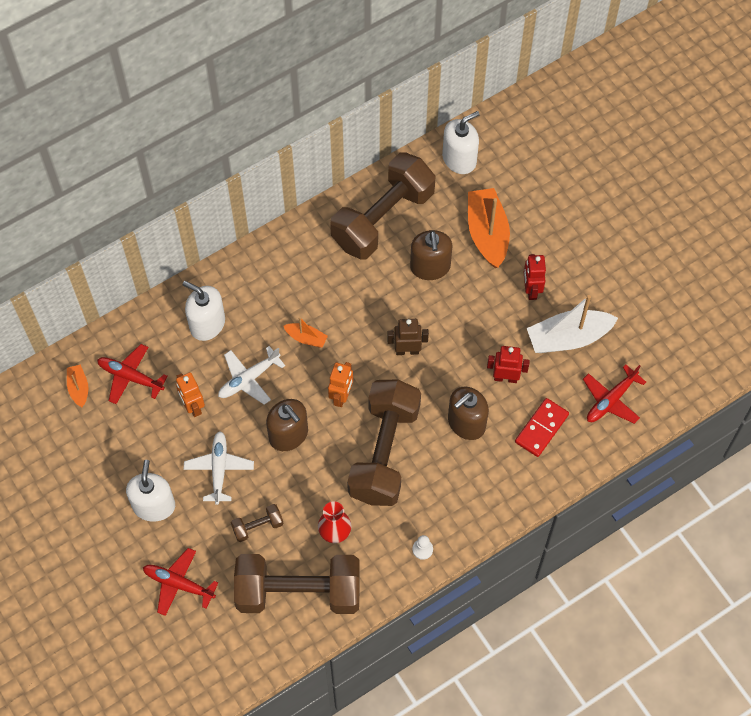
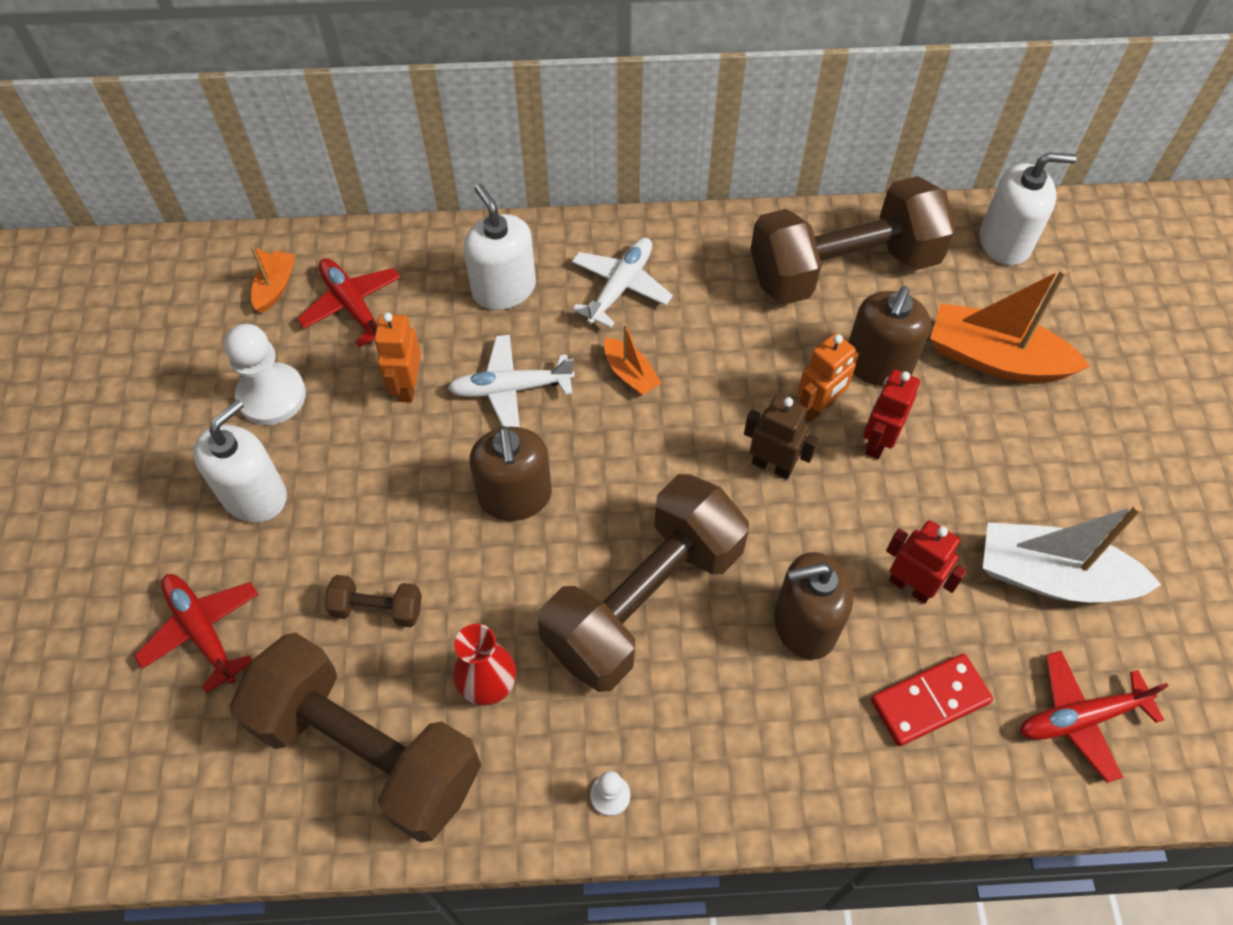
camera: 30 degrees right, 5 degrees down
(123, 449) = (271, 396): none -> white pawn
(219, 469) = (381, 493): white plane -> white plane (620, 287)
(341, 396) = (630, 481): orange robot -> orange robot (818, 407)
(487, 233) = (995, 359): orange boat -> orange boat turned 90 degrees counterclockwise
(531, 290) = (1025, 472): red robot -> red robot (878, 441)

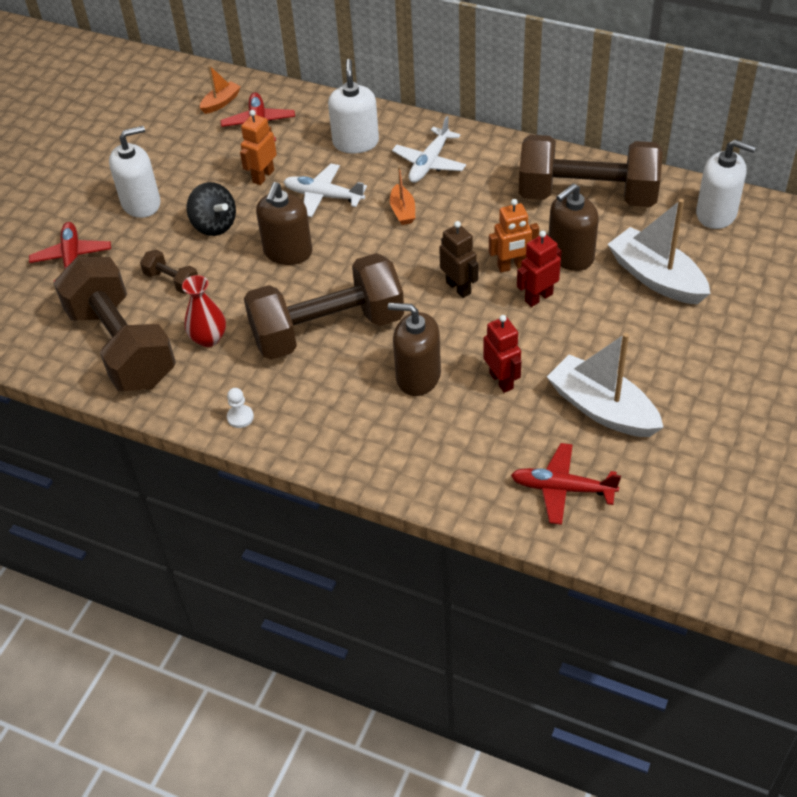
camera: 30 degrees right, 10 degrees down
(271, 396) = (182, 157): white pawn -> none
(384, 491) = (214, 225): none -> black spinning top
(620, 287) = (429, 163): white plane -> white plane turned 150 degrees clockwise
(929, 701) = (469, 443): red domino -> none
(995, 359) = (656, 278): orange boat -> white boat

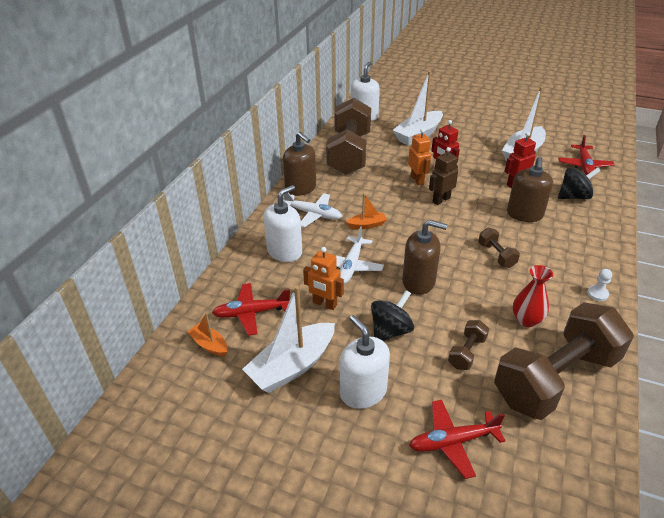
camera: 95 degrees left, 10 degrees down
(182, 157) = (292, 366): none -> white boat
(327, 329) = (496, 255): brown dumbbell -> brown dumbbell, size x0.41
(355, 142) = (284, 251): white soap dispenser -> white soap dispenser turned 135 degrees clockwise
(464, 449) = (574, 196): none -> black spinning top
(570, 256) = (404, 160): brown soap dispenser -> brown soap dispenser (301, 188)

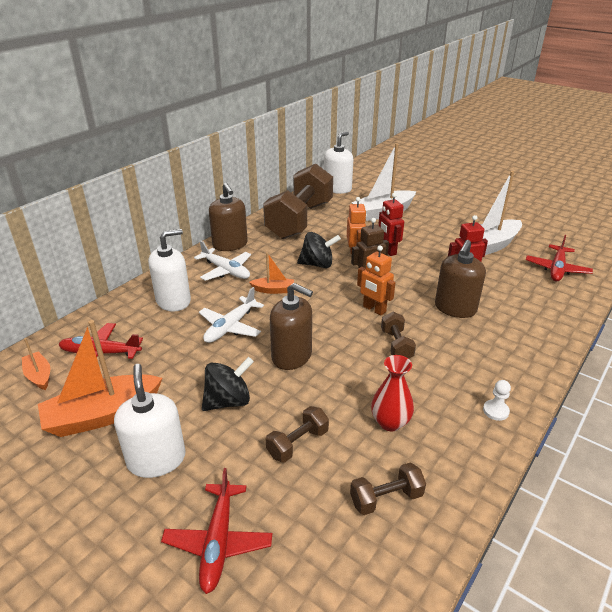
camera: 15 degrees right, 5 degrees down
(292, 366) = (102, 415): white boat -> orange boat
(324, 304) = (178, 359): orange robot -> orange robot (374, 309)
(453, 441) = (218, 541): red plane -> red plane turned 90 degrees counterclockwise
(555, 378) = (386, 498): brown dumbbell -> brown dumbbell, size x0.41
(574, 196) = (526, 299): black spinning top -> black spinning top (317, 264)

